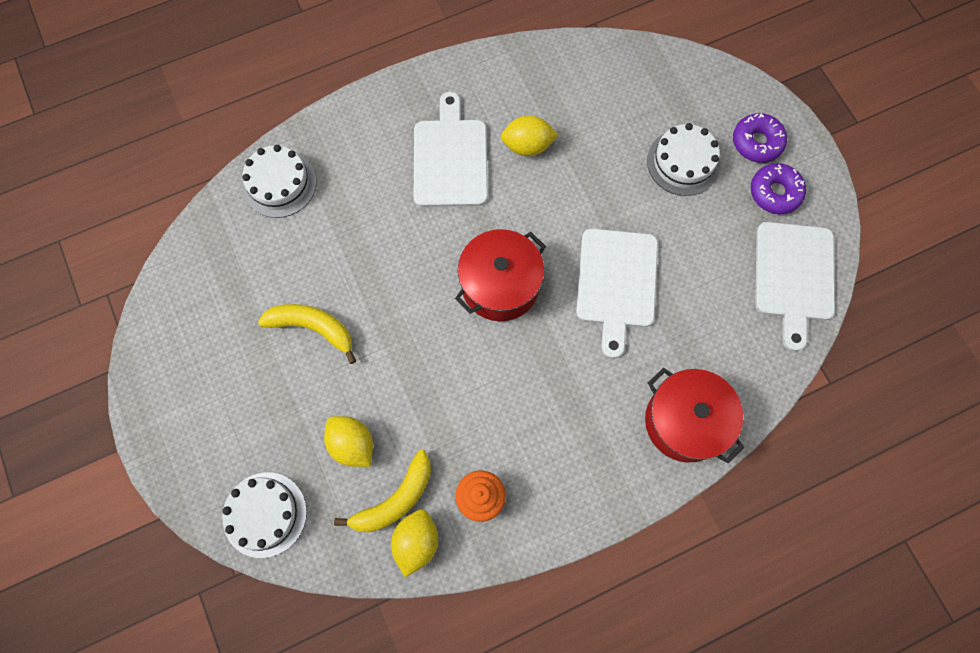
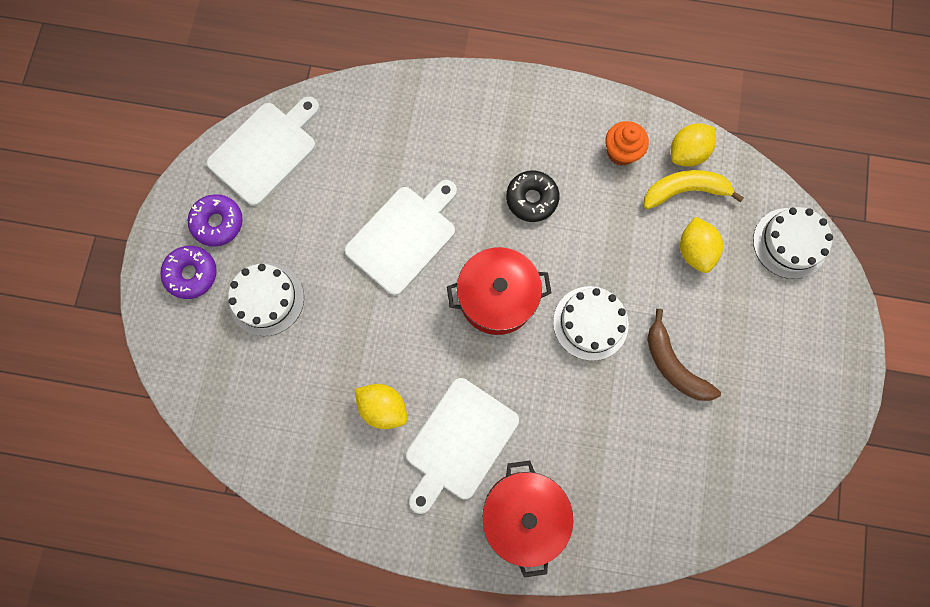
camera: 145 degrees left, 5 degrees up
(279, 184) = (628, 525): white cake -> white cake (590, 323)
(313, 328) = (673, 365): yellow banana -> brown banana
(532, 392) = (531, 199): none -> black donut
(685, 421) = (435, 106): red pot -> red pot (523, 513)

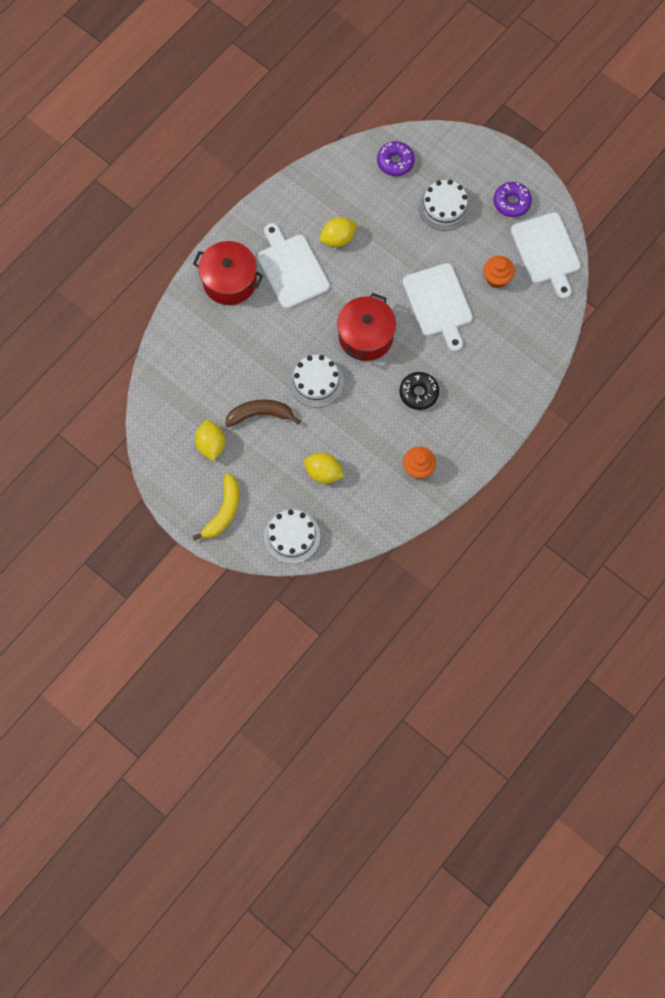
camera: 120 degrees right, 5 degrees down
(192, 274) = (485, 174): purple donut -> purple donut (395, 162)
(333, 188) = (496, 278): none -> orange cupcake
(685, 191) = (367, 492): yellow banana -> yellow banana (223, 511)
(686, 153) = (392, 510): yellow lemon -> yellow lemon (211, 444)

